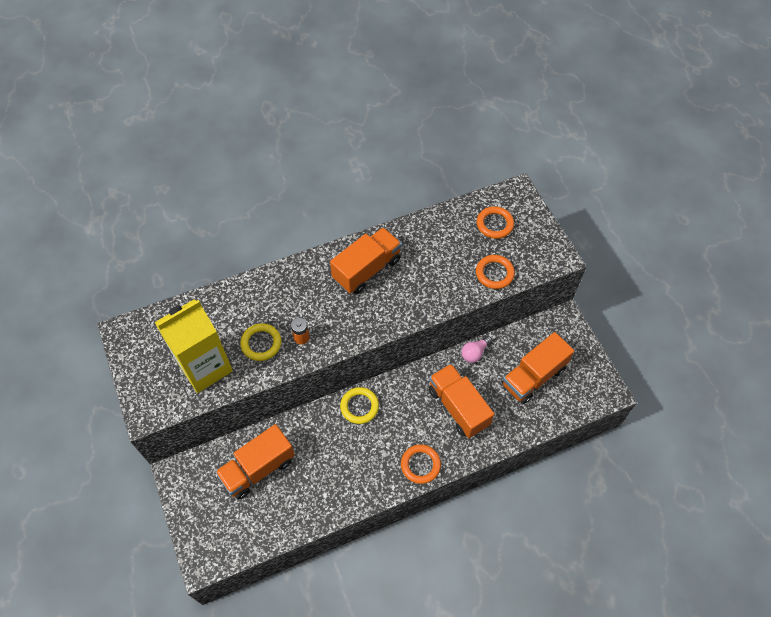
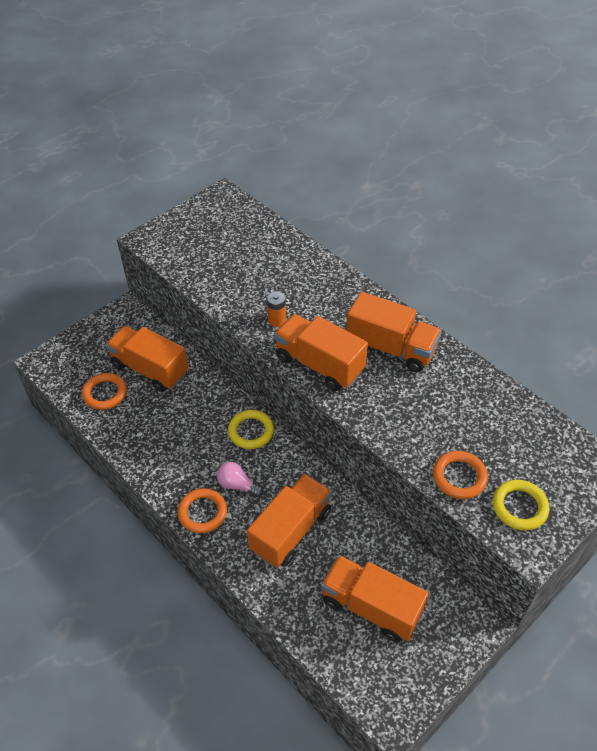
camera: 70 degrees right, 10 degrees down
(205, 367) = (210, 260): yellow carton -> none
(261, 343) = (255, 292): yellow ring -> yellow ring (519, 507)
(361, 322) = (319, 364): none -> orange truck
(474, 353) = (372, 527): pink light bulb -> pink light bulb (237, 485)
(494, 224) = (535, 456): orange ring -> orange ring (105, 393)

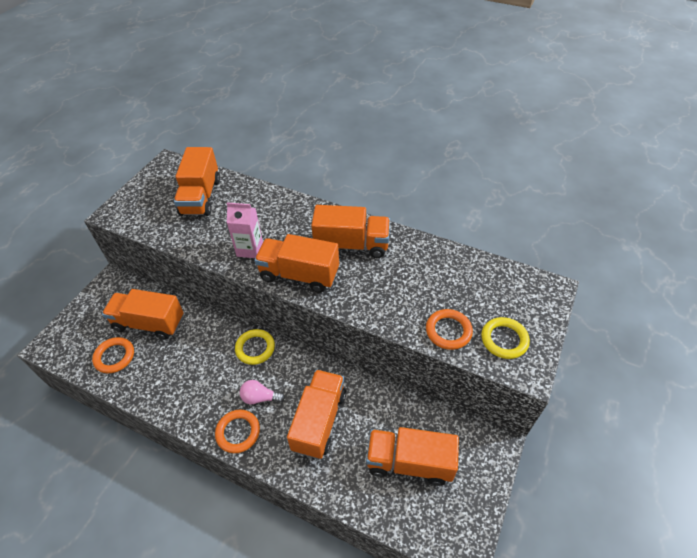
camera: 20 degrees left, 0 degrees up
(245, 245) = (201, 197): none -> orange truck
(277, 320) = (250, 249): orange battery -> pink carton

